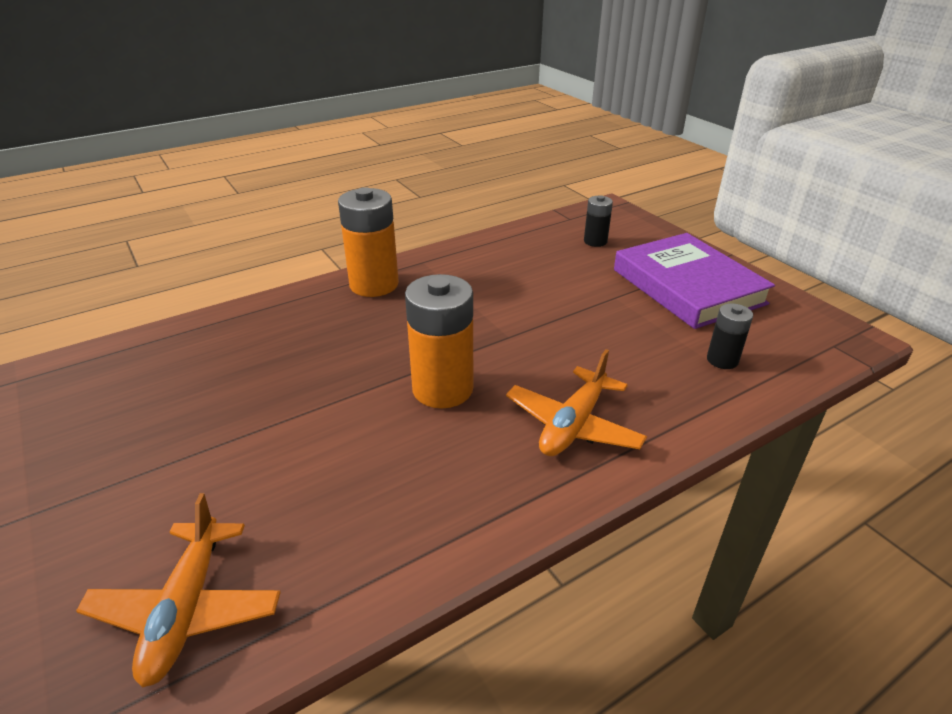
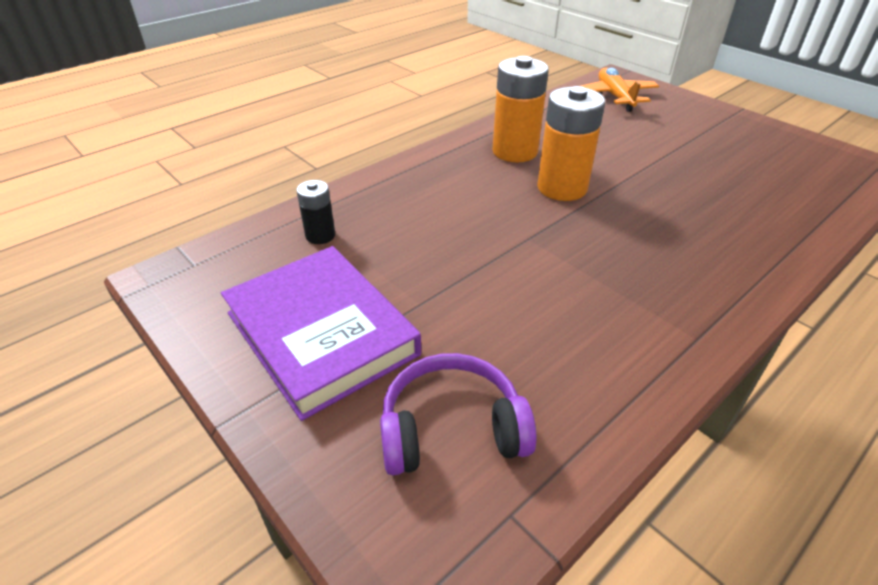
camera: 170 degrees right, 5 degrees up
(374, 284) = (720, 287): orange battery -> orange battery (515, 151)
(573, 425) = (454, 175): orange plane -> none
(595, 241) = (452, 429): black battery -> purple headphones

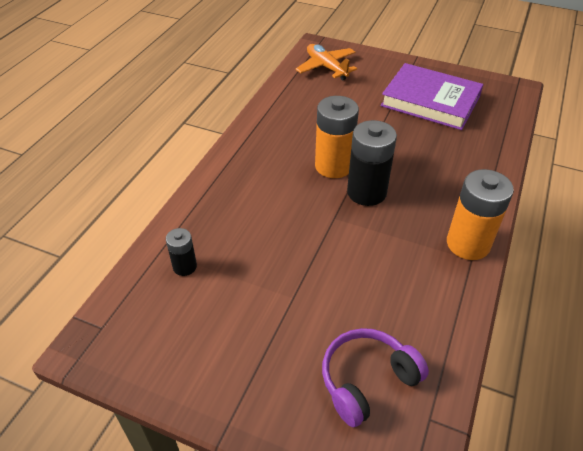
camera: 25 degrees left, 5 degrees up
(321, 333) = (241, 347): purple book -> purple book (430, 101)
(515, 151) = (282, 142): orange battery -> orange battery (468, 244)
(588, 224) = (366, 192): none -> black battery

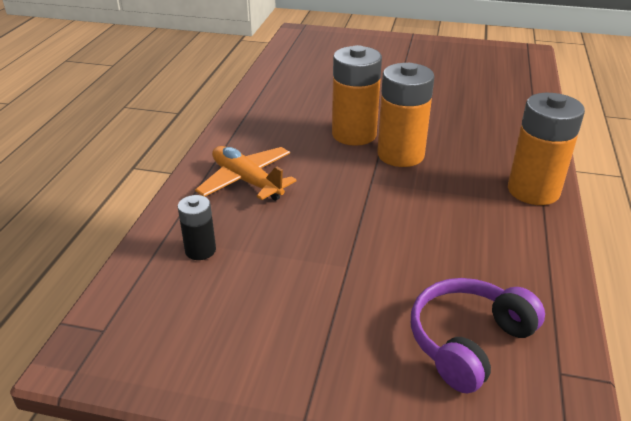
camera: 10 degrees left, 10 degrees down
(326, 67) = (317, 49): orange plane -> orange plane (247, 181)
(366, 192) = (400, 155): black battery -> orange battery
(430, 101) = (441, 69): purple book -> none

